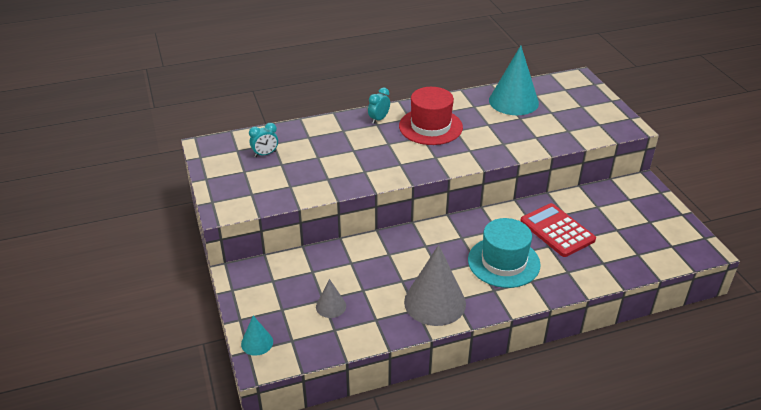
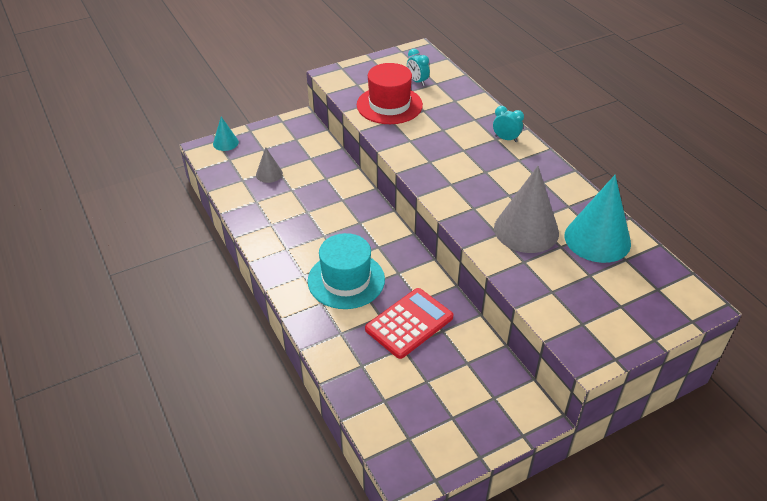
camera: 80 degrees right, 5 degrees up
(430, 127) = (508, 175): red hat -> red hat (389, 105)
(435, 302) = (281, 235): grey cone -> grey cone (526, 230)

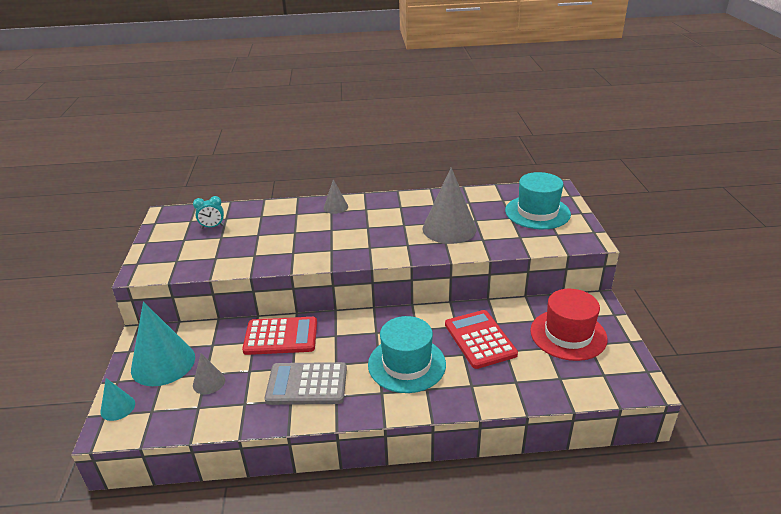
camera: 65 degrees left, 10 degrees down
(291, 227) = (307, 384): none -> grey calculator
(340, 191) = (281, 336): none -> red calculator
(389, 105) = (230, 250): red hat -> red hat (568, 334)
(506, 139) = (335, 207): turquoise clock -> grey cone
(597, 239) = (477, 204): turquoise cone -> turquoise cone (163, 363)
(620, 296) = (537, 212): none -> turquoise hat

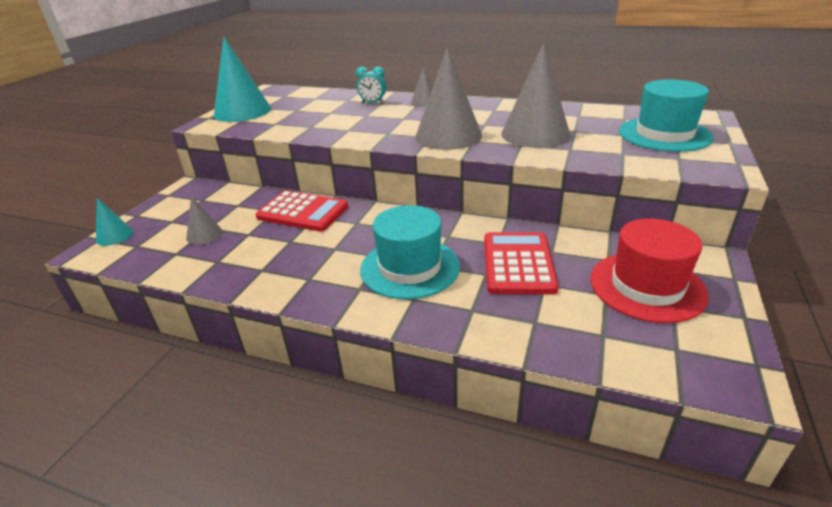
camera: 25 degrees right, 0 degrees up
(163, 363) = (184, 210): turquoise cone -> turquoise cone (242, 111)
(212, 227) = (296, 102): turquoise clock -> turquoise clock (373, 103)
(307, 384) = (289, 260): grey calculator -> none
(384, 244) = (448, 136): none -> grey cone

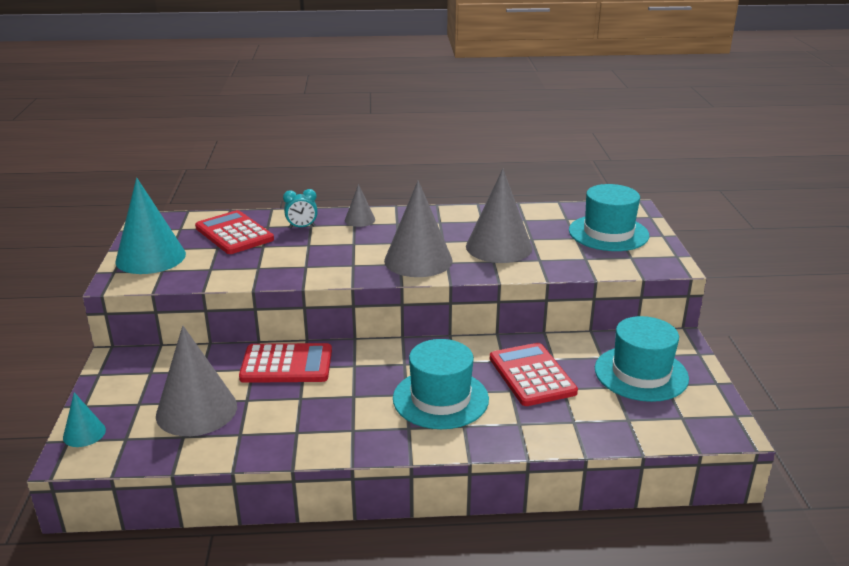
camera: 25 degrees left, 5 degrees down
(204, 235) = (196, 410): grey cone -> grey cone, size x2.03
(317, 102) = (234, 234): none -> red calculator
(647, 286) = (641, 373): red hat -> turquoise hat

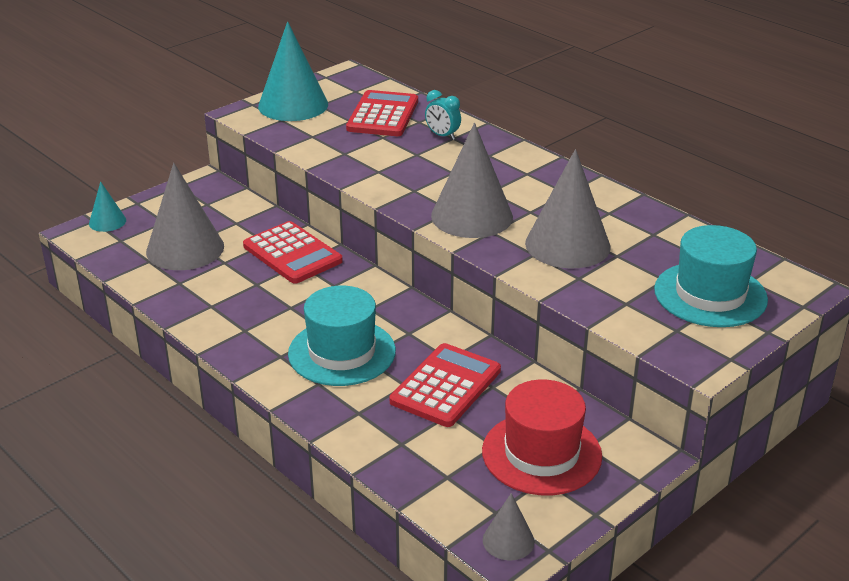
camera: 50 degrees right, 5 degrees up
(360, 220) = (501, 153): grey cone -> grey cone (508, 540)
(641, 373) = (541, 453): turquoise hat -> red hat

